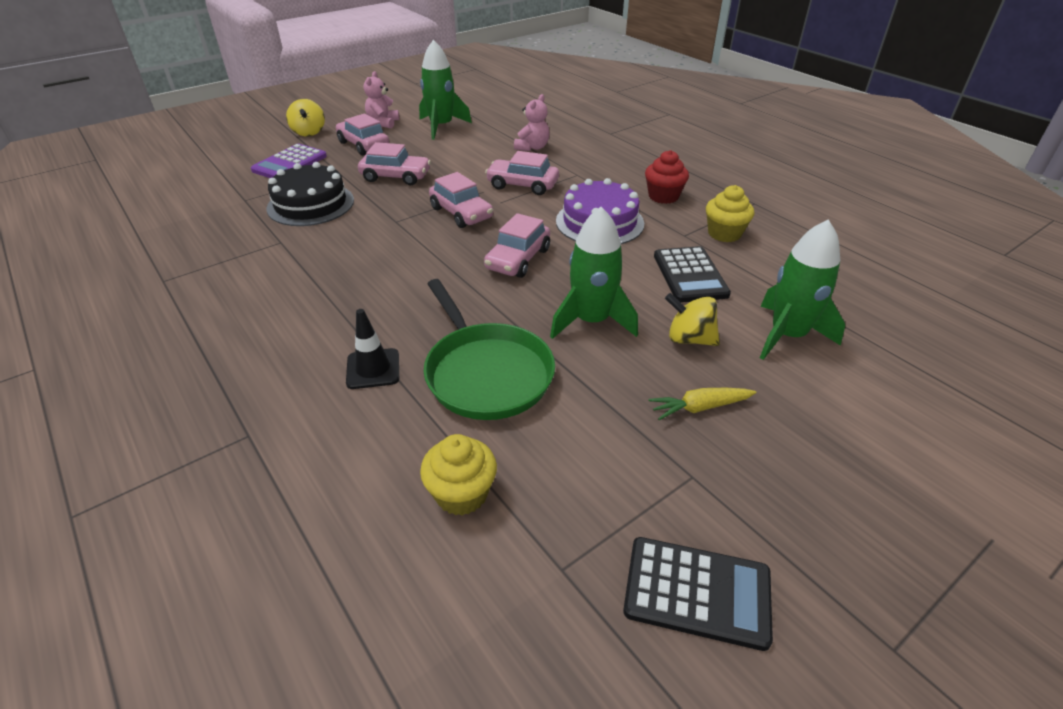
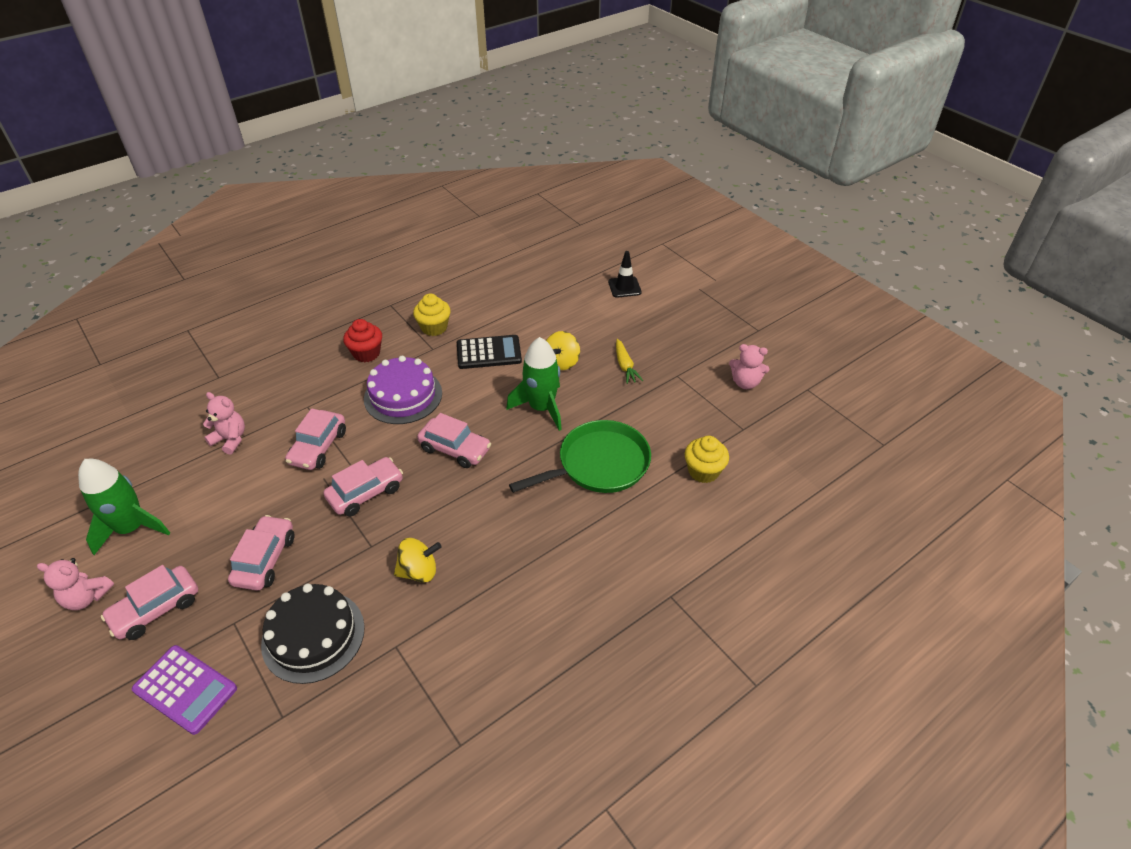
camera: 90 degrees left, 5 degrees up
(309, 132) = (78, 690): yellow spinning top -> yellow spinning top (419, 571)
(373, 369) = (597, 531): black traffic cone -> black traffic cone (624, 287)
(697, 592) = (745, 383): black calculator -> pink teddy bear
(787, 335) = (558, 320): green rocket -> none

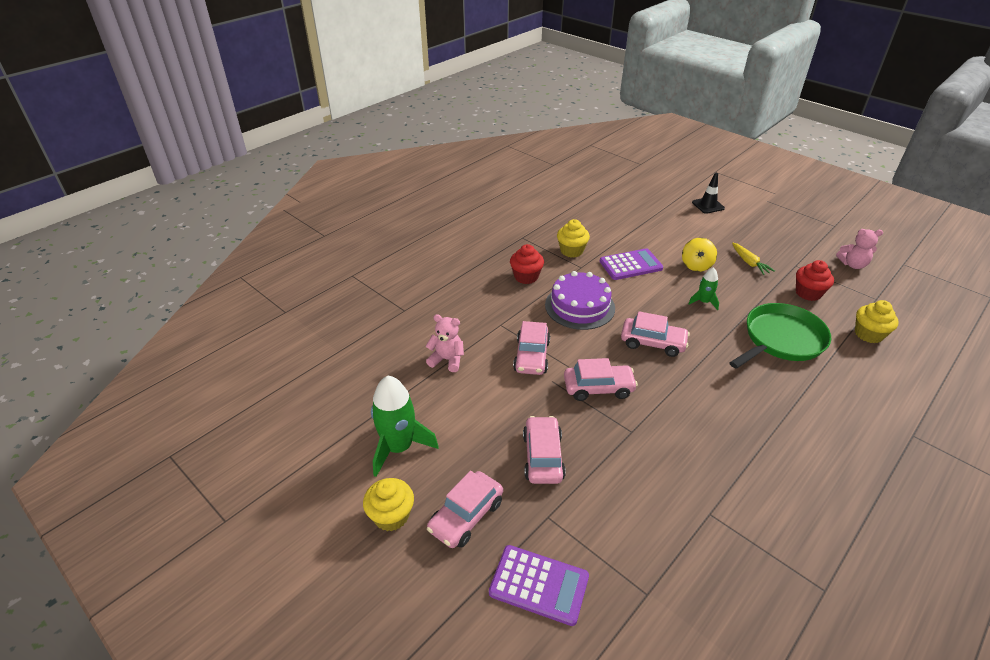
camera: 10 degrees left, 5 degrees down
(87, 597) = (391, 516): pink teddy bear -> yellow cupcake
(313, 635) = (629, 516): black cake -> none
(366, 493) = (598, 388): pink car -> pink car turned 45 degrees clockwise
(419, 571) = (688, 446): yellow spinning top -> none
(489, 353) = (630, 265): black calculator -> purple calculator
(541, 408) = (703, 302): green rocket -> green rocket, size x0.53
(668, 412) = (808, 293): none -> red cupcake

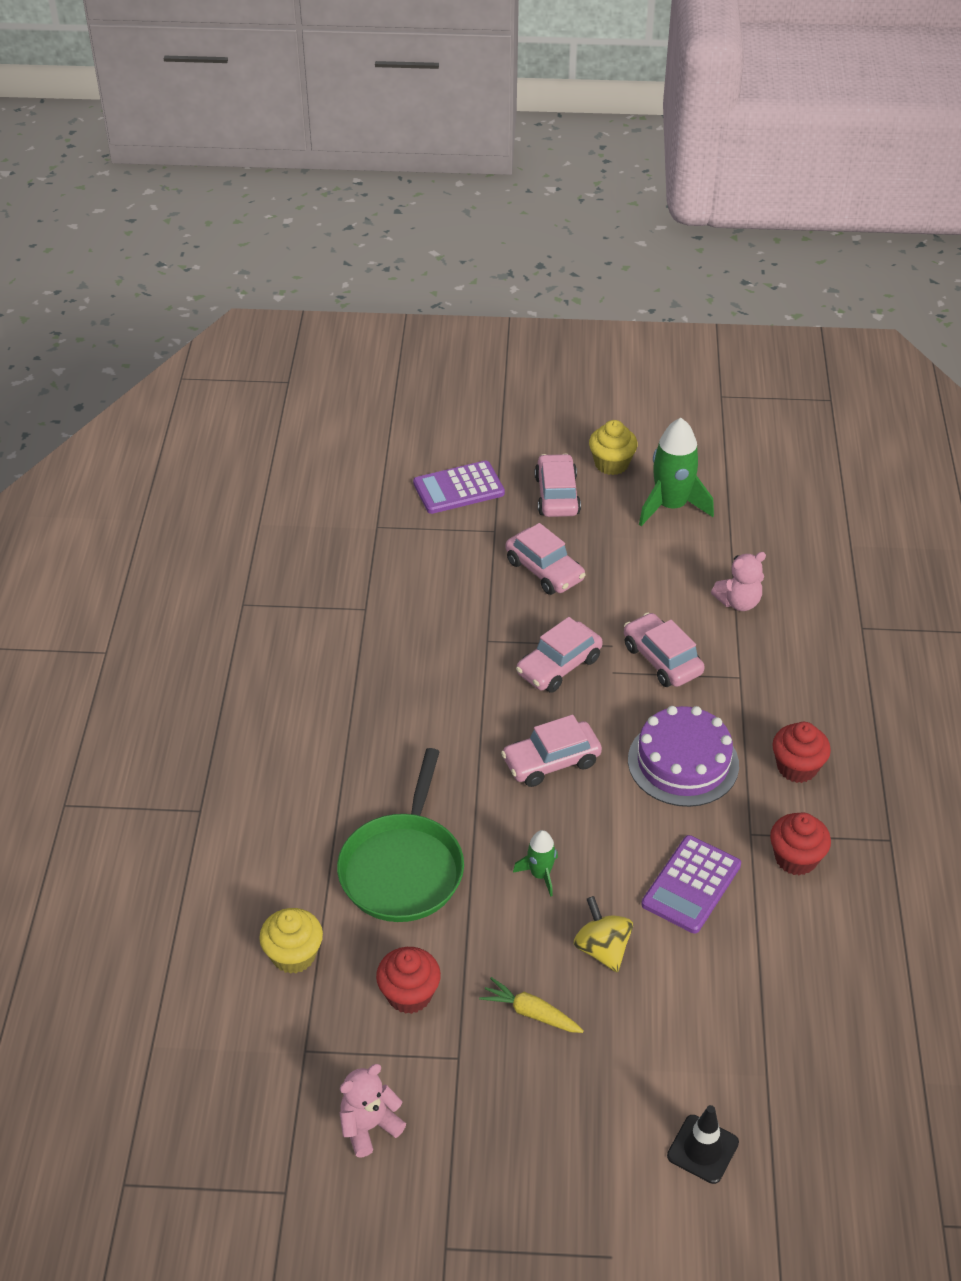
camera: 140 degrees right, 5 degrees up
(571, 251) = (796, 858): yellow cupcake -> red cupcake

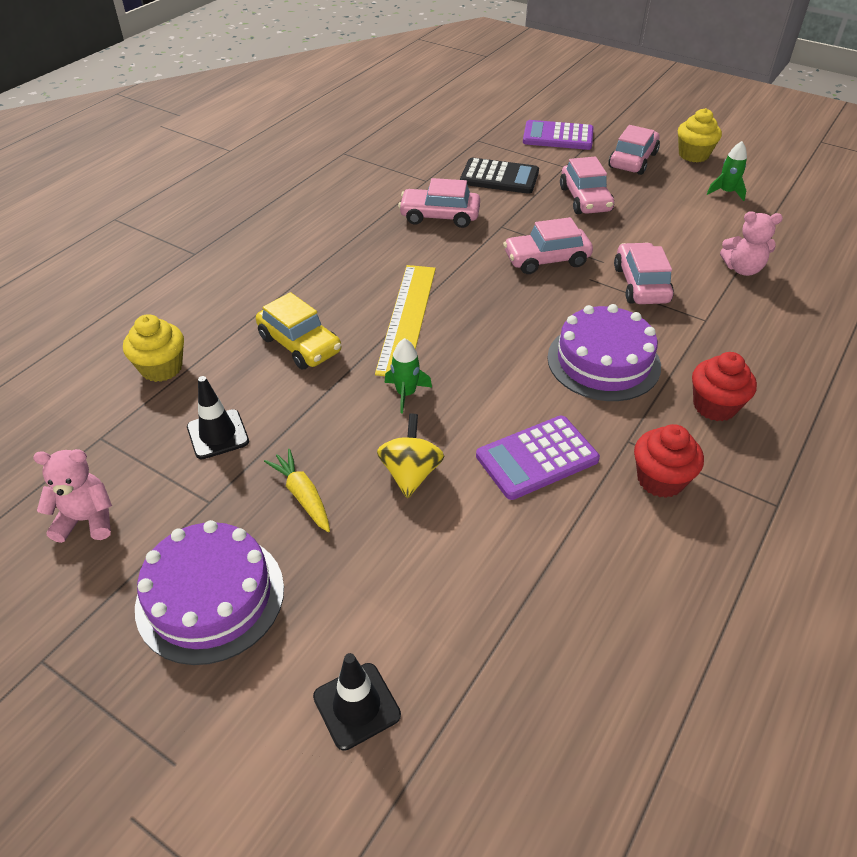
camera: 30 degrees right, 0 degrees up
(403, 868) = (300, 344): green pan -> yellow car
(409, 994) = (218, 434): red cupcake -> black traffic cone
(438, 573) = (499, 177): none -> black calculator
(480, 793) = (407, 318): none -> yellow ruler
(530, 1132) = (210, 597): none -> purple cake
(551, 761) = (485, 319): pink car -> pink car (439, 216)
(671, 506) = (726, 192): green rocket -> green rocket, size x0.53

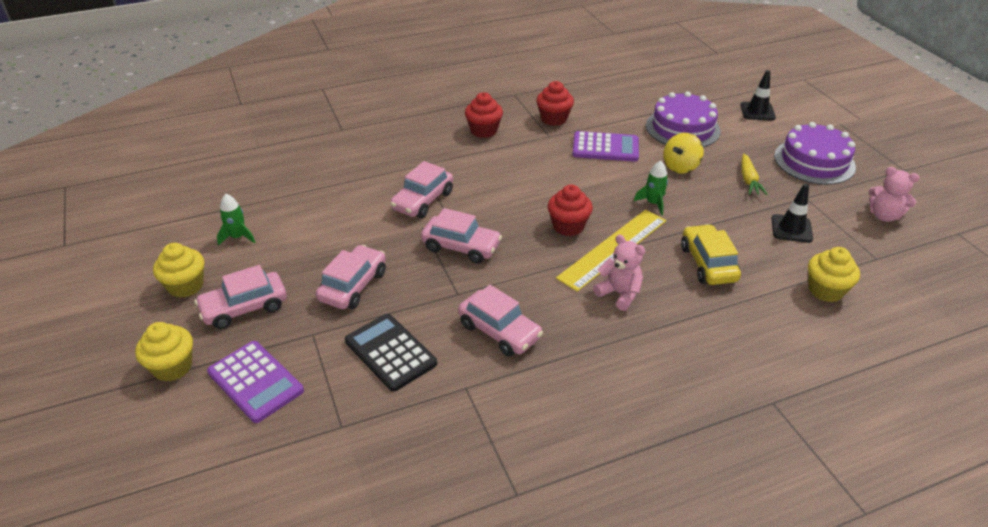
camera: 145 degrees left, 5 degrees down
(473, 322) = (568, 226): none -> red cupcake
(603, 361) = (513, 171): purple cake -> purple cake (682, 128)
(616, 124) = (172, 367): none -> yellow cupcake
(742, 269) = (342, 181): pink teddy bear -> pink teddy bear (619, 294)

